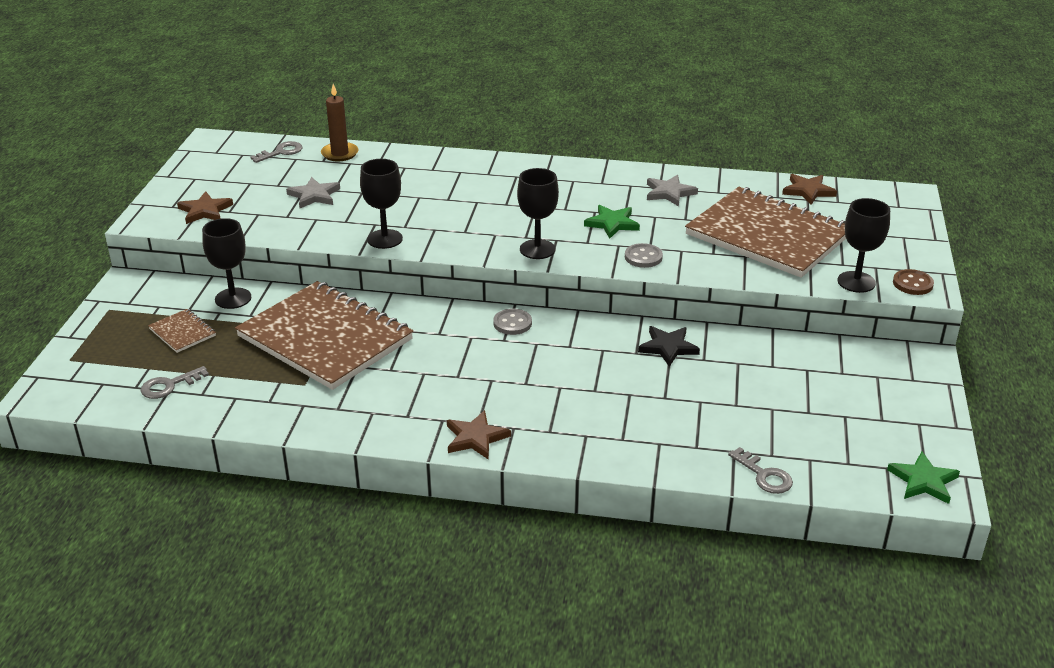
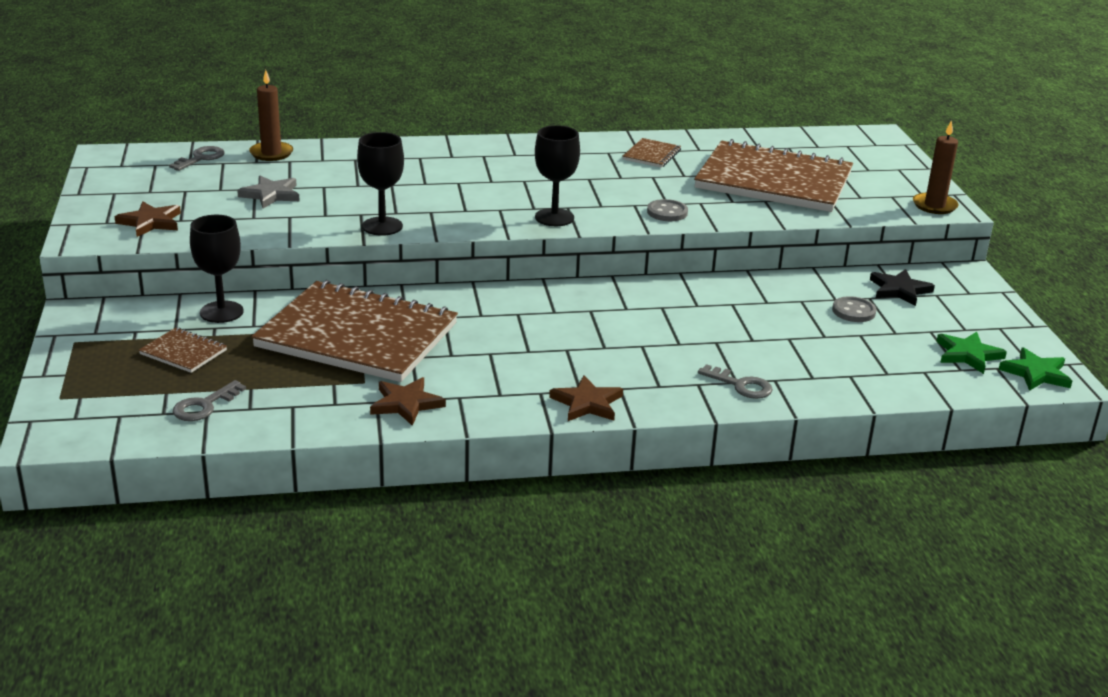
camera: 20 degrees left, 5 degrees down
(512, 323) = (553, 296): grey button -> grey button (853, 311)
(612, 223) = (614, 187): green star -> green star (968, 355)
(668, 347) = (725, 296): black star -> black star (899, 290)
(669, 193) = (651, 155): grey star -> brown notebook
(764, 475) = (892, 391): grey key -> grey key (741, 385)
(808, 191) = (784, 140): brown star -> brown star (406, 404)
(856, 282) = (883, 210): black goblet -> none
(912, 284) = (934, 206): brown button -> brown candle

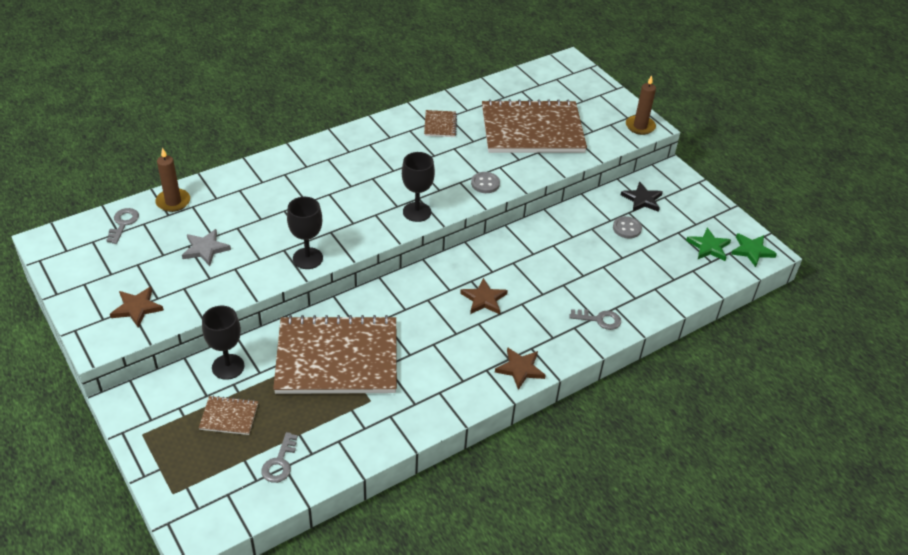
camera: 25 degrees left, 15 degrees up
(406, 404) = (410, 411): brown star -> brown star (484, 299)

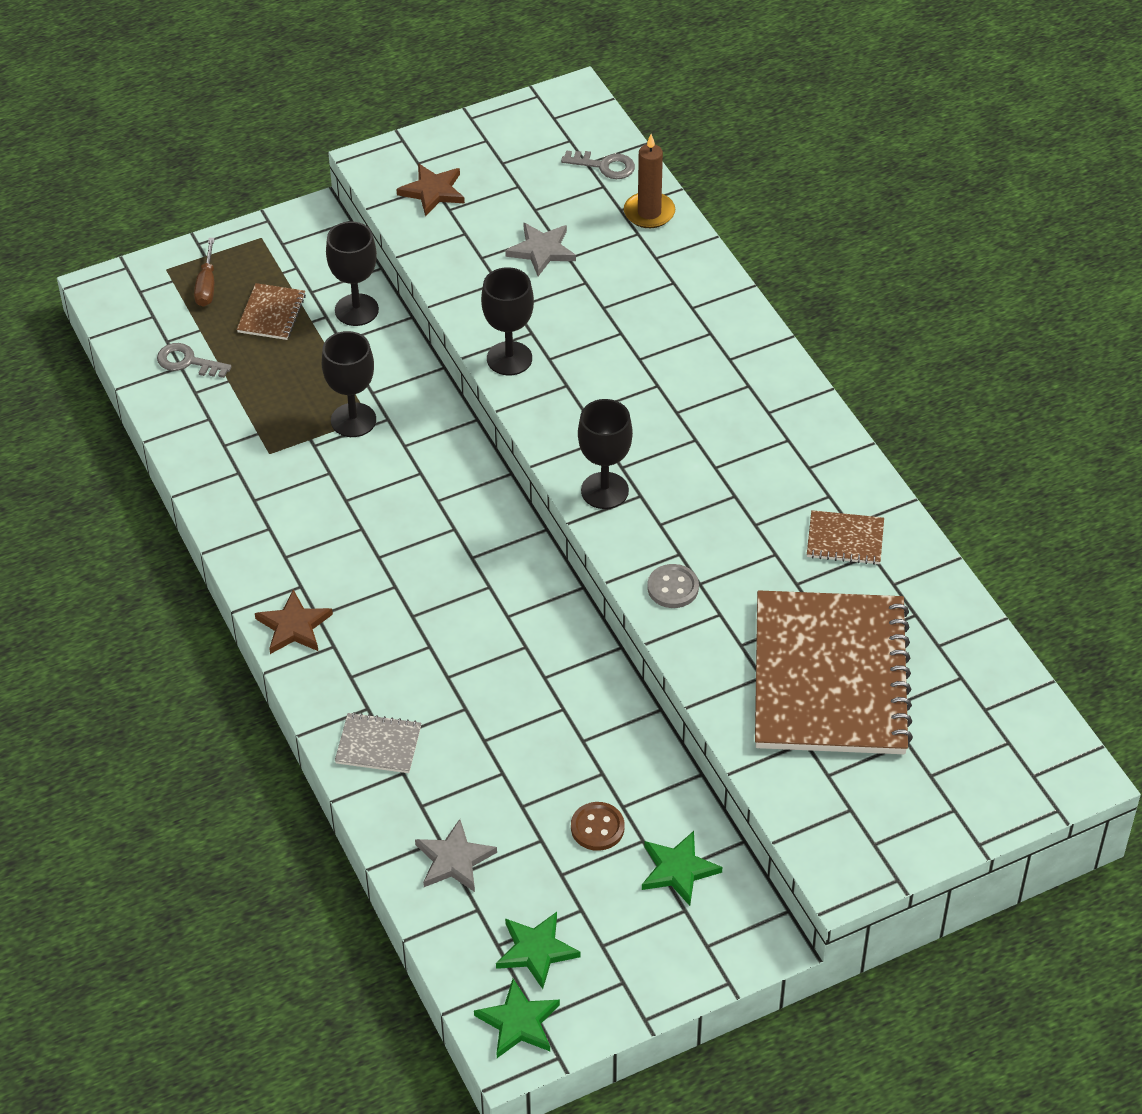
camera: 100 degrees right, 5 degrees up
(194, 462) = (207, 285): none -> brown screwdriver
(337, 357) = (353, 420): brown notebook -> black goblet
(484, 299) = (445, 598): brown star -> none
(599, 320) = (378, 745): grey key -> grey notebook
(627, 228) = (597, 828): grey button -> brown button
(640, 126) = (843, 859): brown candle -> none
(642, 199) = (678, 870): black star -> green star
(666, 281) = (454, 859): none -> grey star

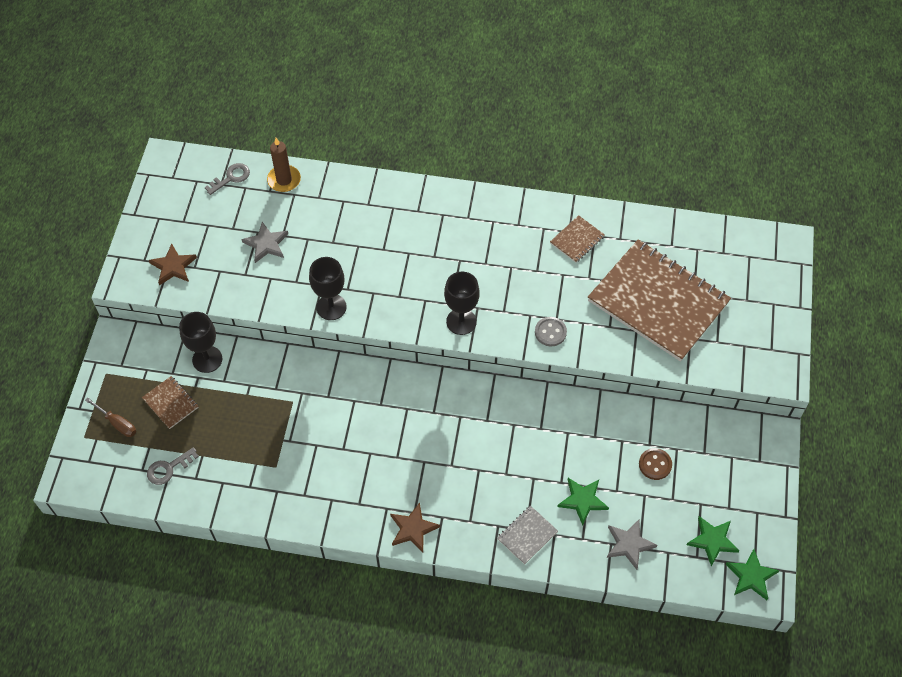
camera: 55 degrees left, 10 degrees up
(353, 420) = (288, 410): black goblet -> none
(678, 870) = (706, 445): green star -> green star (583, 500)

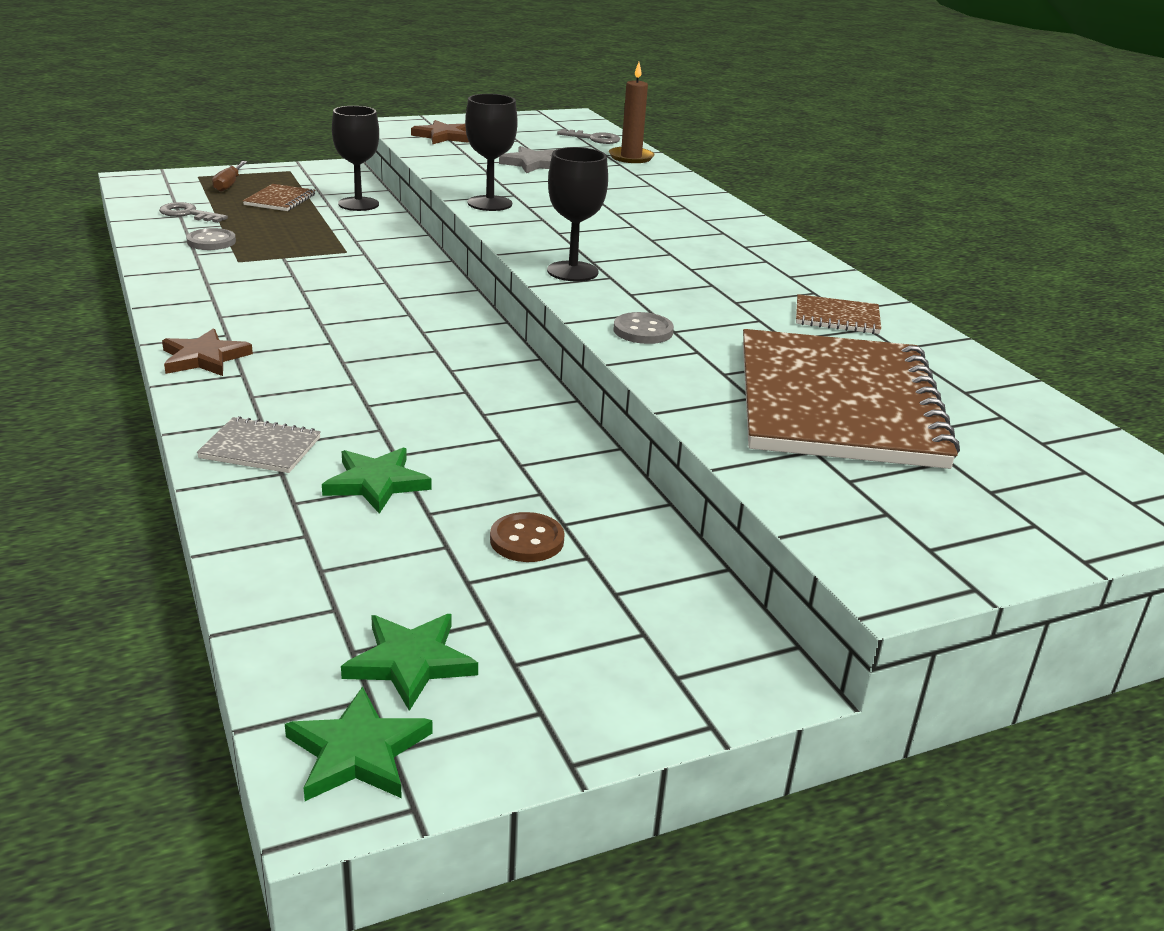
camera: 55 degrees right, 30 degrees down
(232, 471) = (211, 242): none -> grey button
(629, 544) = (319, 555): grey star -> none

